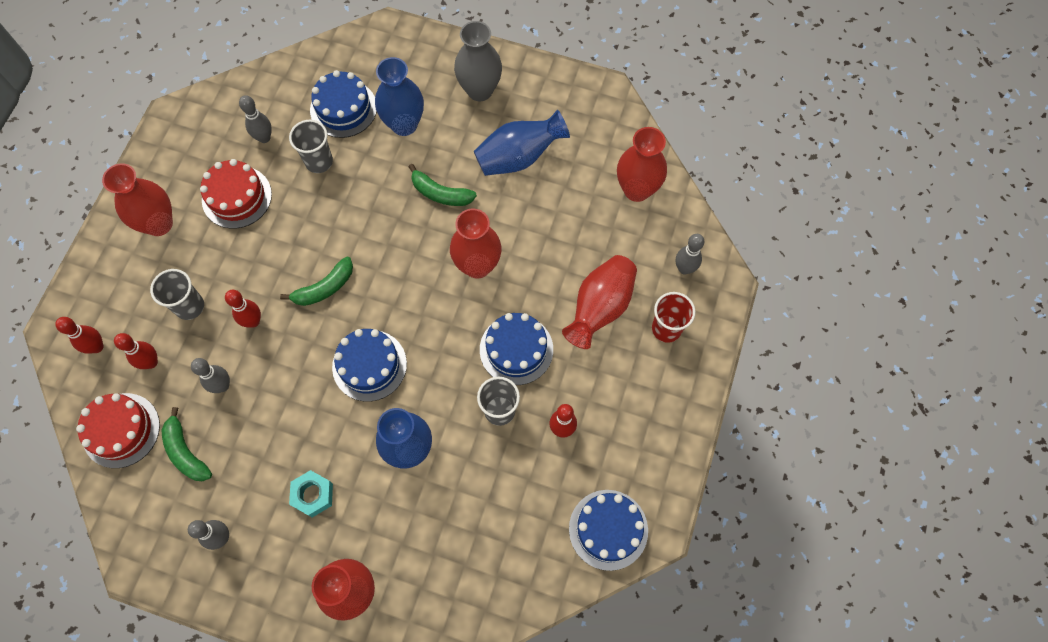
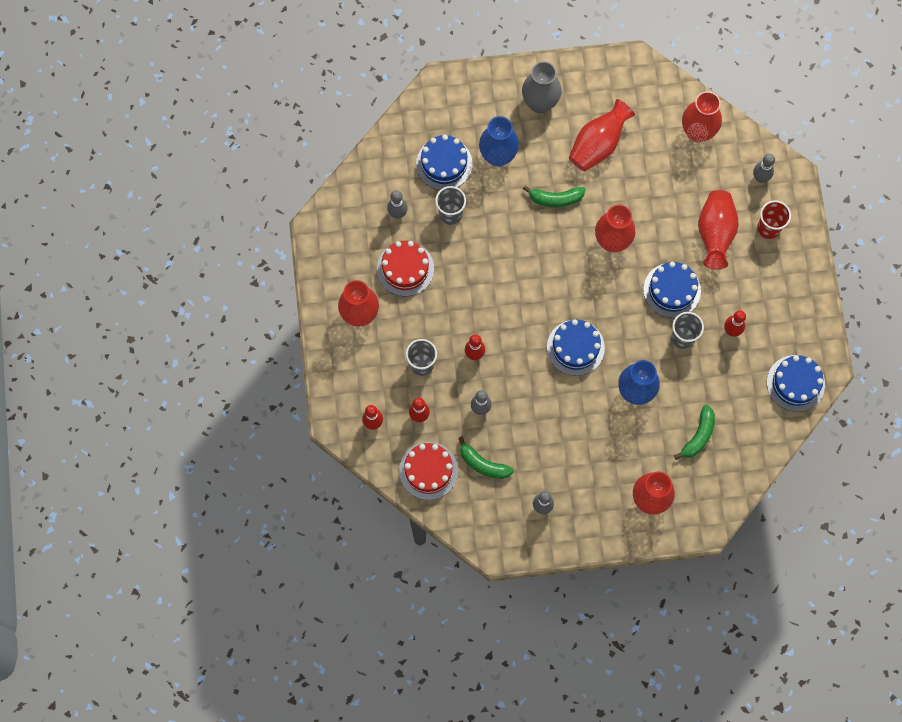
camera: 25 degrees left, 5 degrees up
(313, 495) = (587, 451): turquoise nut -> none
(324, 288) = (511, 307): green banana -> green banana (698, 436)
(519, 157) = (598, 144): blue vase -> red vase

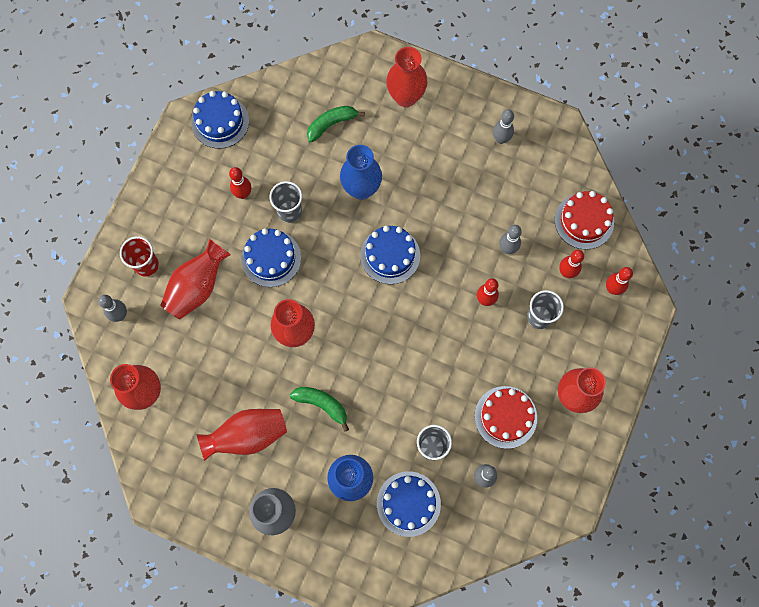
camera: 150 degrees left, 0 degrees up
(483, 464) = (532, 200): green banana -> none

